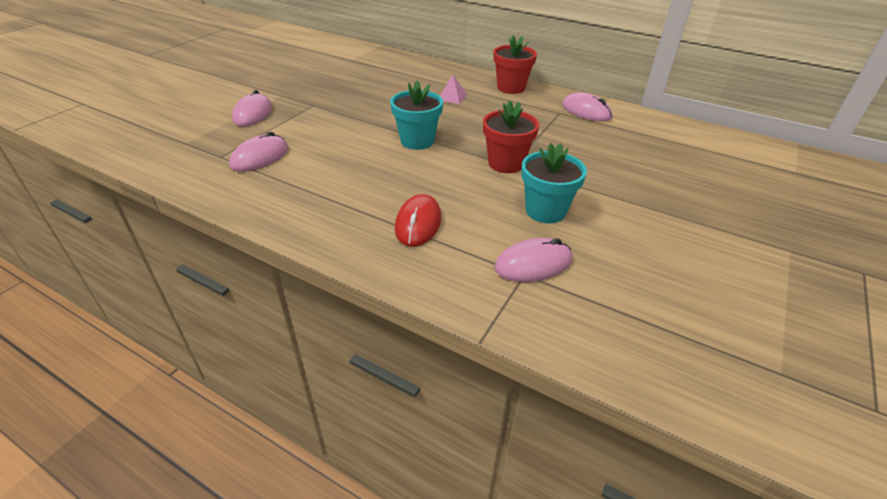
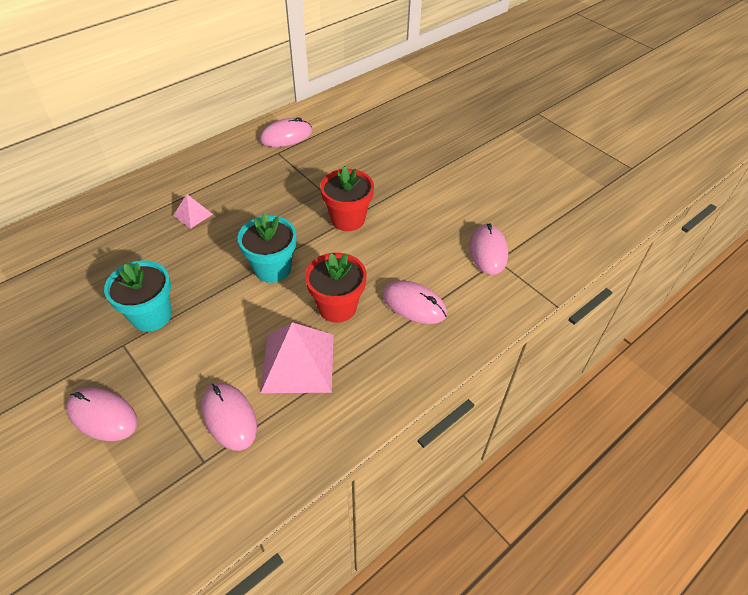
camera: 70 degrees left, 10 degrees up
(321, 174) = (298, 362): none -> pink pyramid
(418, 223) = (414, 304): red mouse -> pink mouse
(511, 88) = (204, 165): red flower pot -> red flower pot (337, 307)
(545, 211) = (427, 221): turquoise flower pot -> turquoise flower pot (151, 315)

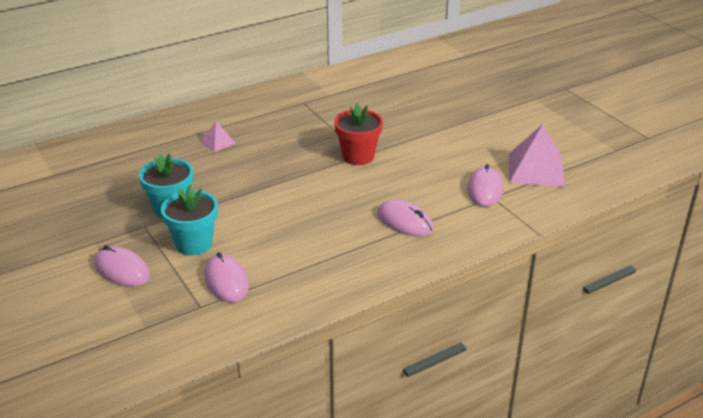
camera: 10 degrees right, 15 degrees down
(272, 268) = (282, 186): turquoise flower pot -> turquoise flower pot (194, 244)
(286, 136) = (313, 90): pink mouse -> none
(298, 362) = (292, 251): pink pyramid -> pink pyramid (535, 169)
(337, 307) = (334, 217): red flower pot -> none

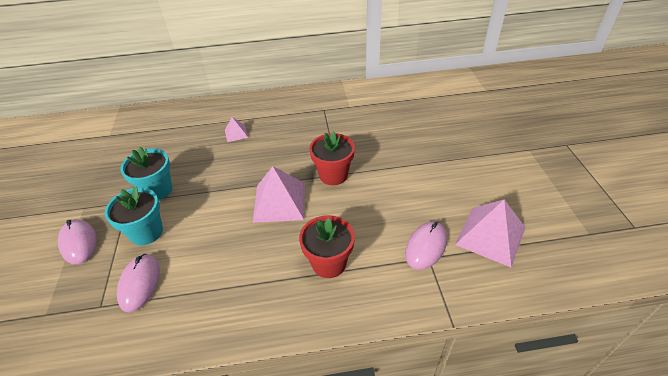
camera: 25 degrees right, 10 degrees up
(319, 189) = (279, 202): none -> pink pyramid
(404, 221) = (329, 263): pink mouse -> red flower pot

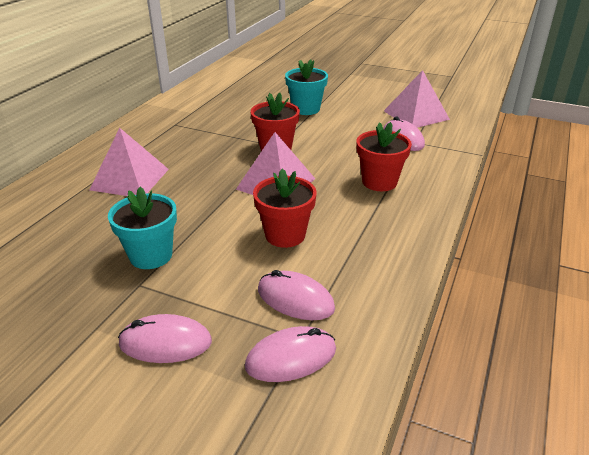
camera: 60 degrees left, 10 degrees down
(79, 310) = (291, 357): none -> pink mouse
(146, 232) = (217, 278): turquoise flower pot -> turquoise flower pot (306, 109)
(213, 241) = (285, 235): none -> red flower pot
(236, 133) = (130, 179): pink pyramid -> pink pyramid, size x2.01

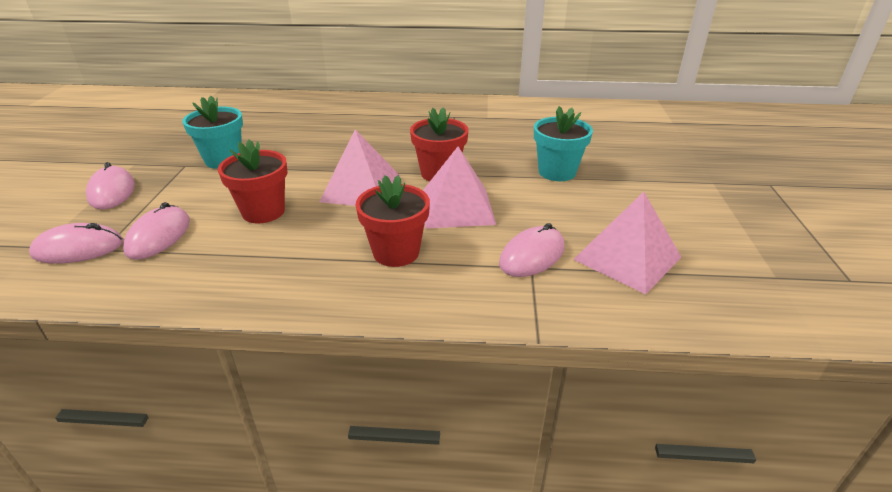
camera: 70 degrees right, 0 degrees up
(130, 179) = (339, 124): pink pyramid -> pink pyramid (457, 207)
(291, 357) = (78, 248): pink mouse -> pink mouse turned 60 degrees counterclockwise

